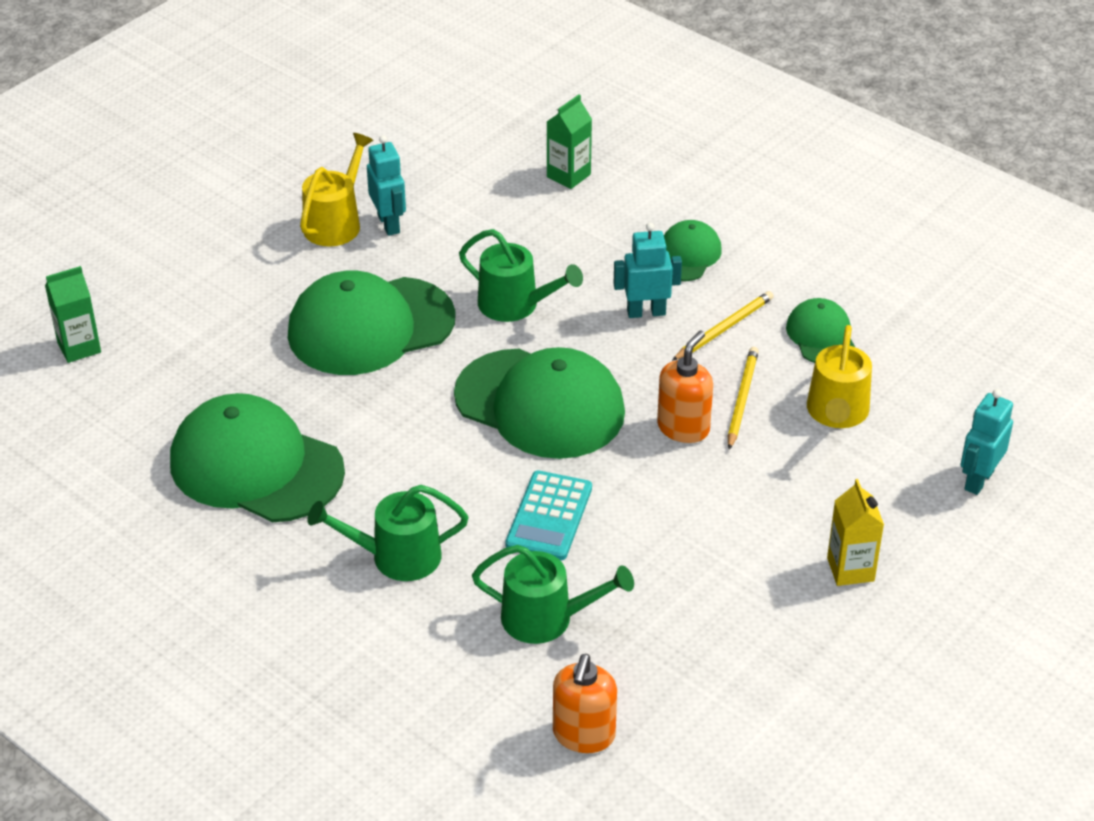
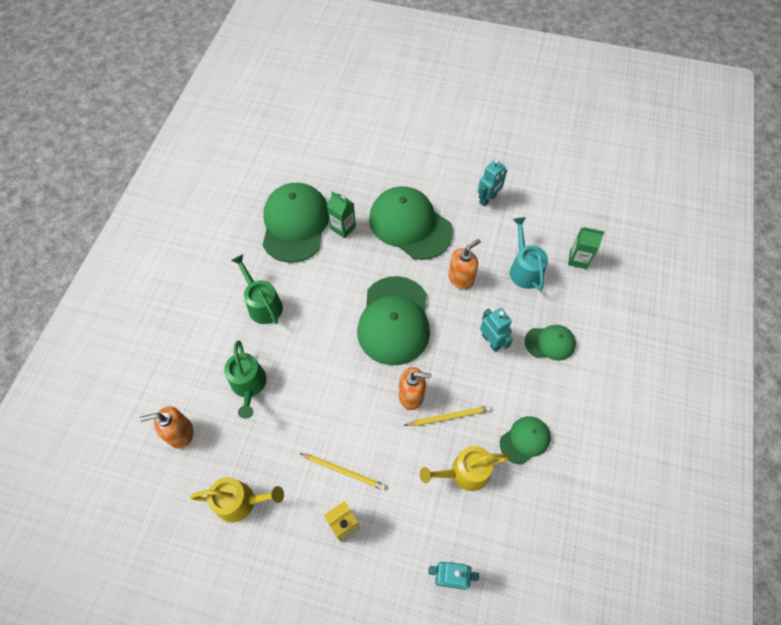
camera: 65 degrees right, 20 degrees up
(79, 347) = (336, 127): green carton -> green carton (343, 228)
(335, 223) = (475, 178): yellow watering can -> yellow watering can (240, 501)
(515, 305) = (461, 278): green watering can -> orange soap dispenser
(547, 234) = (524, 269): none -> turquoise watering can
(549, 516) = (317, 358): turquoise calculator -> none
(723, 329) = (500, 385): yellow pencil -> yellow pencil (344, 471)

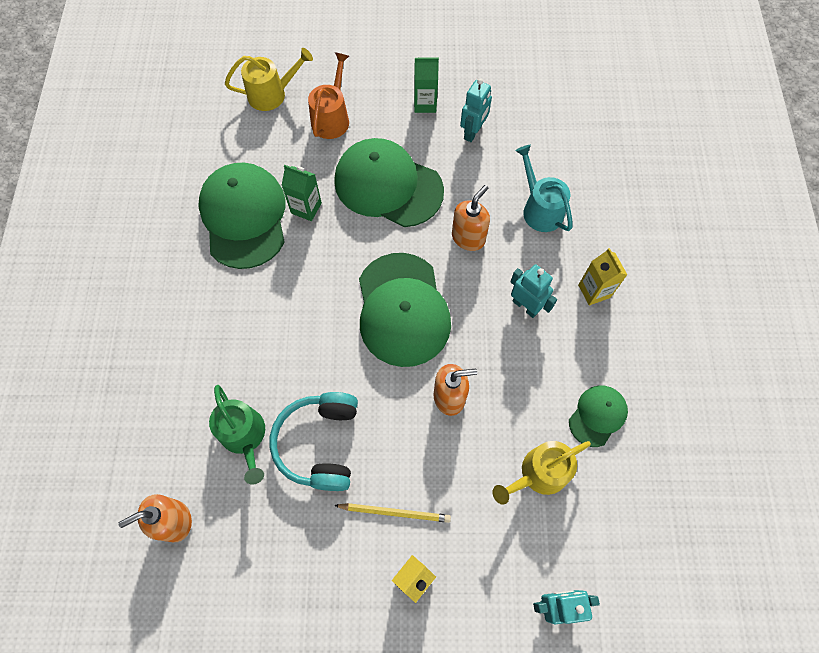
camera: 15 degrees left, 5 degrees up
(240, 501) = (277, 585): yellow watering can -> yellow watering can (272, 94)
(263, 304) = (233, 329): green watering can -> none
(302, 405) = (320, 443): none -> turquoise headphones
(381, 165) = (332, 118): none -> orange watering can
(448, 417) = (501, 411): yellow pencil -> none
(550, 343) = (594, 291): green cap -> yellow carton
(578, 259) = (598, 182): green carton -> green carton (425, 104)

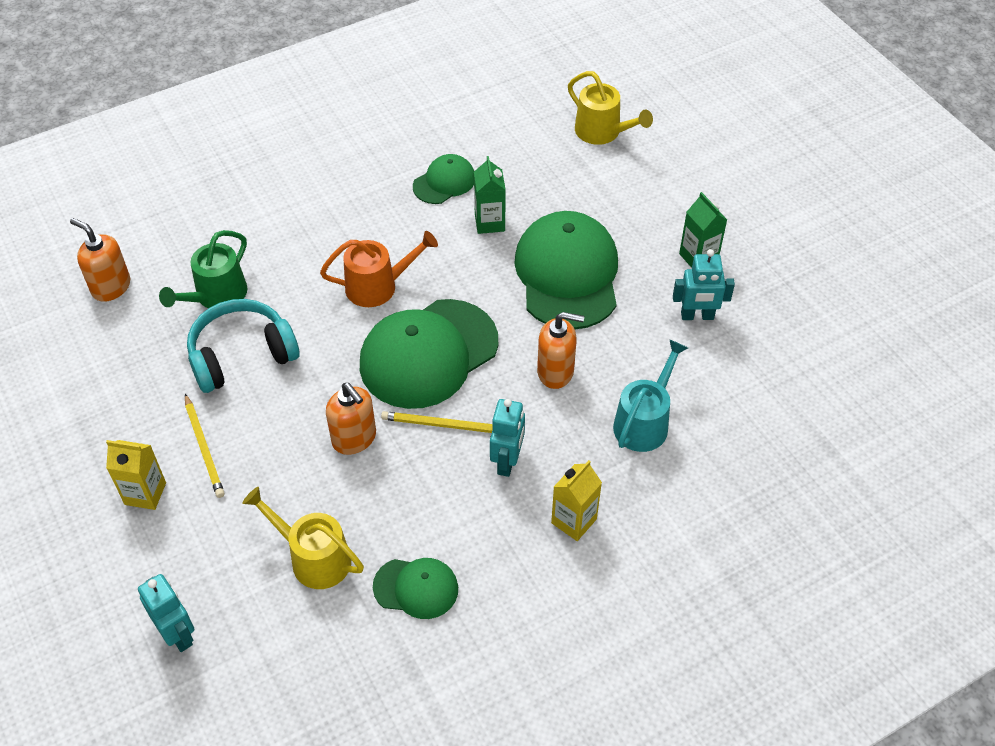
camera: 60 degrees right, 15 degrees down
(244, 217) = (444, 182): green cap -> green cap, size x0.51
(332, 118) = (613, 191): orange watering can -> orange watering can (378, 286)
(472, 331) = (443, 425): none -> yellow pencil

